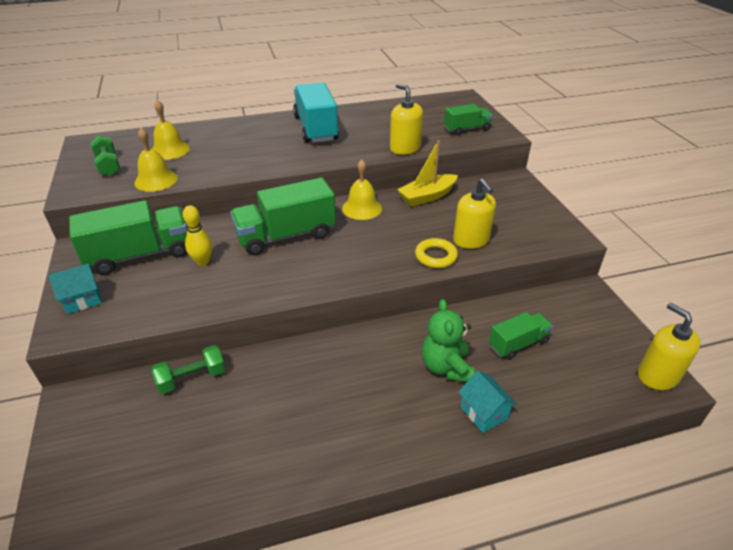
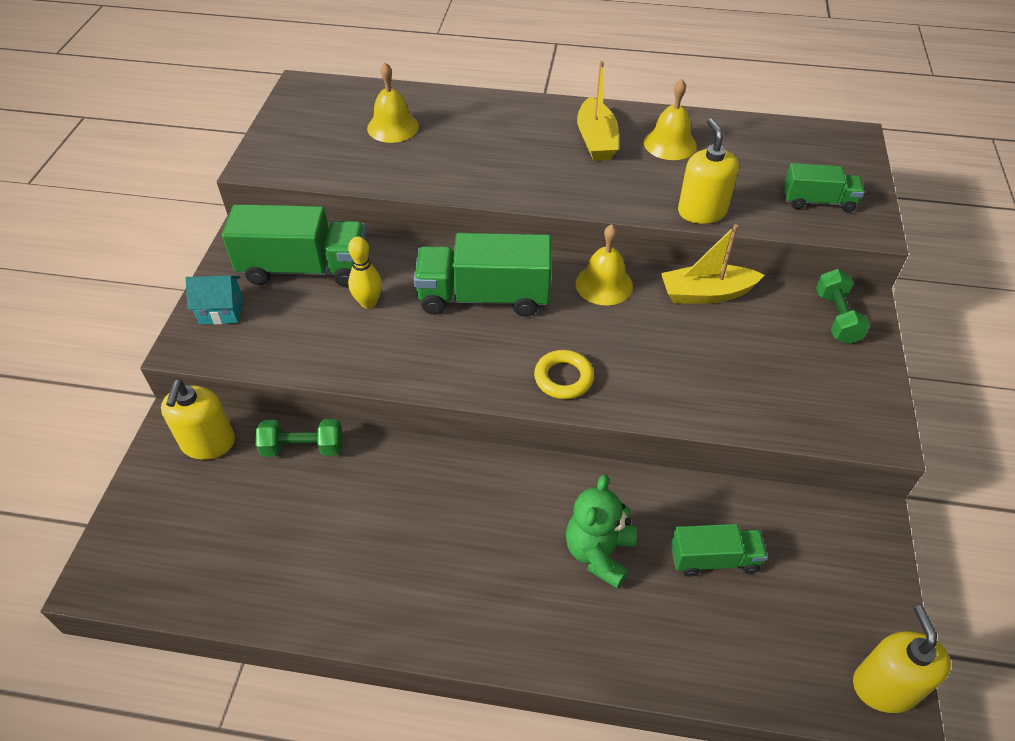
camera: 25 degrees right, 10 degrees up
(108, 165) = (312, 132): green dumbbell -> green dumbbell (836, 317)
(156, 180) = (355, 172): yellow bell -> yellow bell (670, 144)
(316, 128) = (596, 140): turquoise truck -> yellow boat
(436, 256) = (659, 395): yellow ring -> yellow ring (563, 378)
(471, 240) = (725, 387): yellow soap dispenser -> yellow soap dispenser (208, 443)
(484, 413) = (609, 633): turquoise house -> none

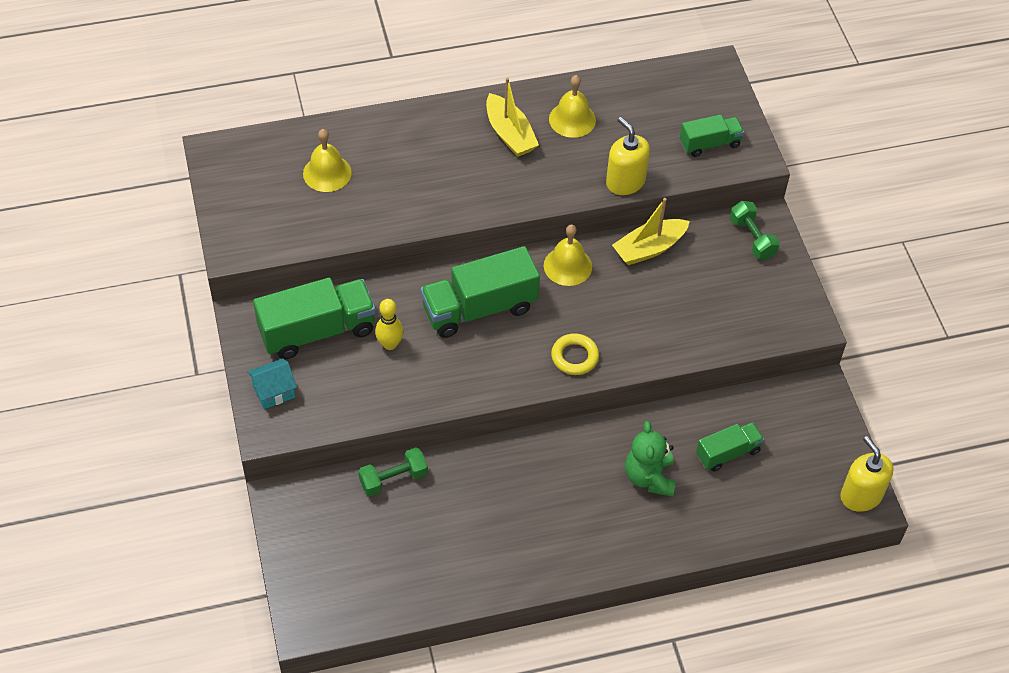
camera: 25 degrees left, 5 degrees up
(208, 443) = (316, 501): yellow soap dispenser -> none

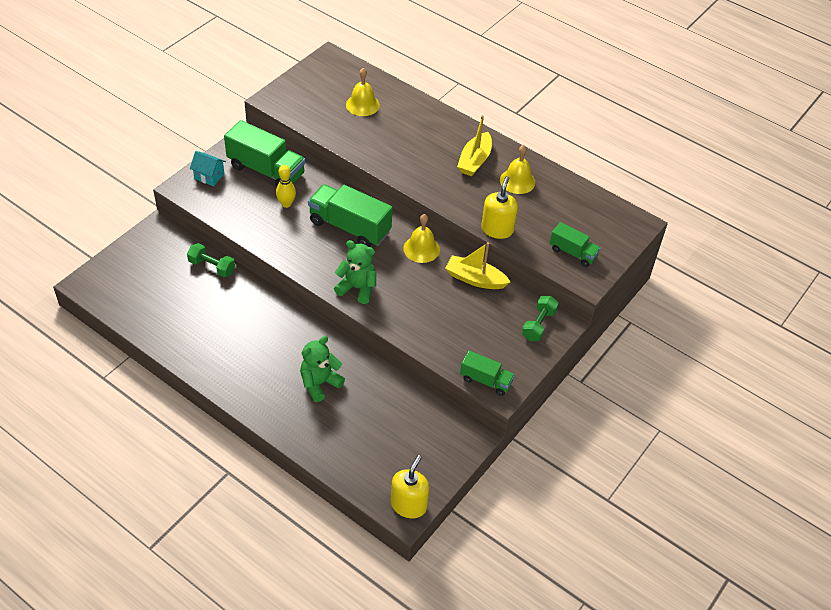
camera: 50 degrees right, 5 degrees down
(574, 357) = (357, 288): yellow ring -> green teddy bear
(728, 453) = (374, 413): green truck -> green truck (485, 380)

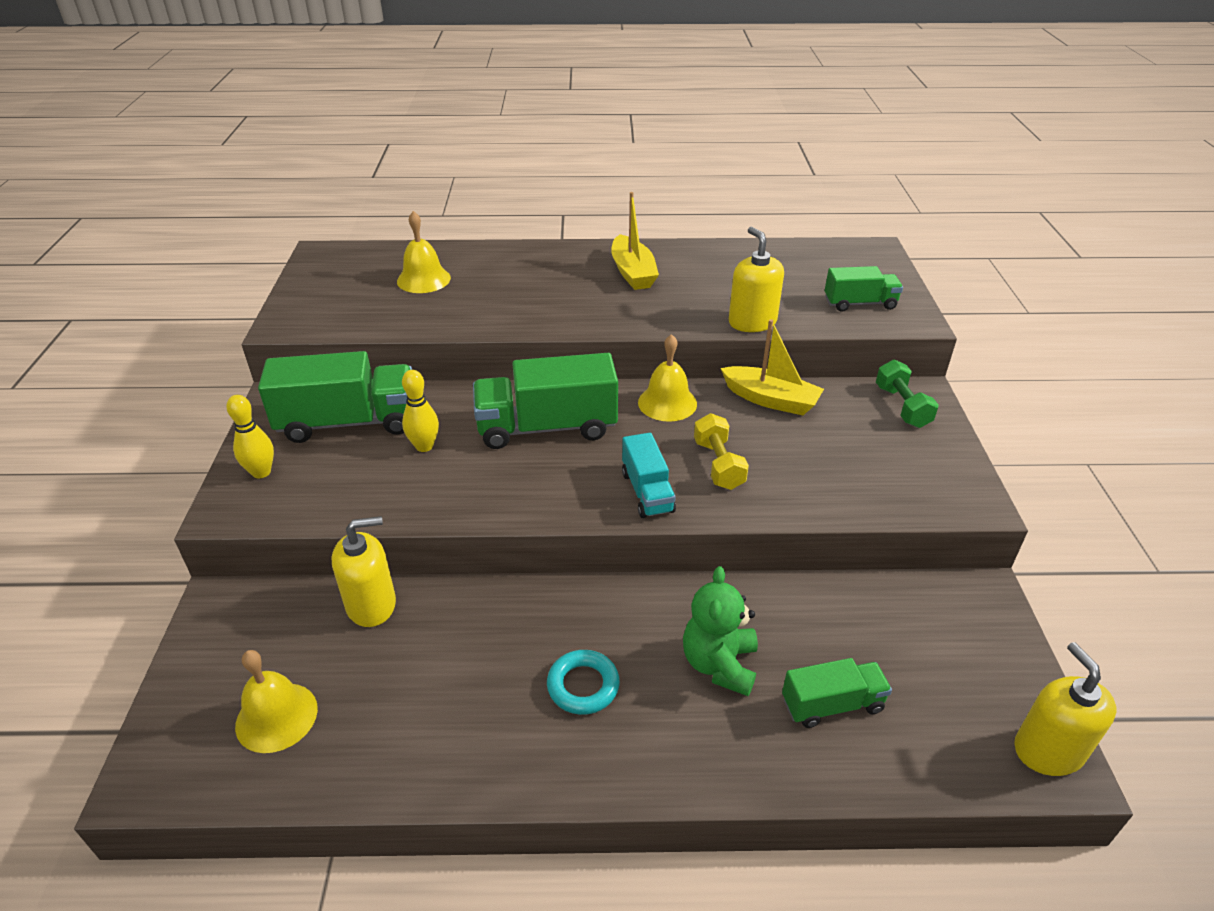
camera: 35 degrees left, 10 degrees down
(209, 176) = (261, 472): turquoise house -> yellow bowling pin
(212, 267) = (371, 604): green dumbbell -> yellow soap dispenser
(258, 354) = (583, 686): none -> turquoise ring
(357, 288) = (647, 492): green teddy bear -> turquoise truck
(405, 296) = (718, 464): none -> yellow dumbbell
(475, 279) = (771, 400): yellow boat -> yellow boat turned 135 degrees counterclockwise
(485, 380) = (942, 502): green truck -> green truck (832, 704)
(517, 181) = (705, 269): yellow bell -> yellow bell (276, 717)

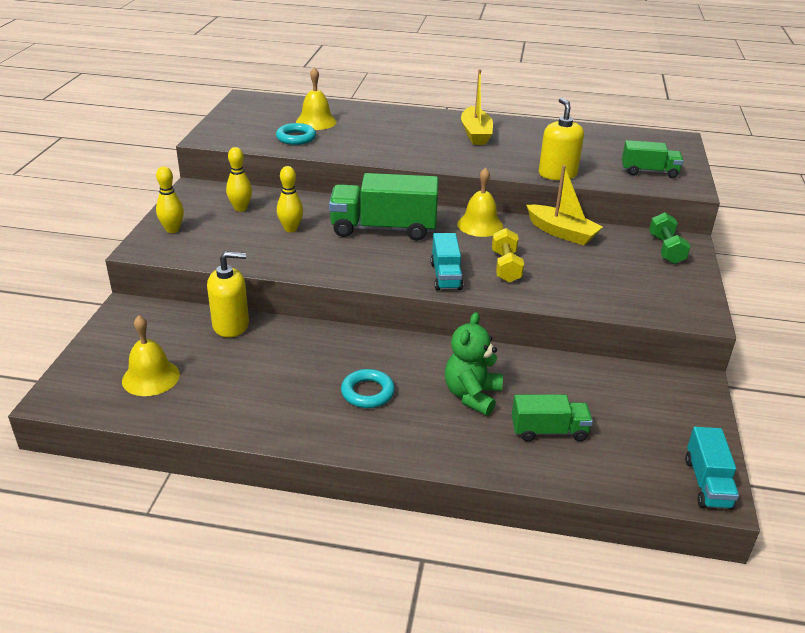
camera: 10 degrees right, 5 degrees down
(348, 422) = (240, 208): green truck -> yellow bowling pin
(403, 309) = (296, 138): none -> turquoise ring
(1048, 750) = (707, 483): yellow soap dispenser -> turquoise truck

